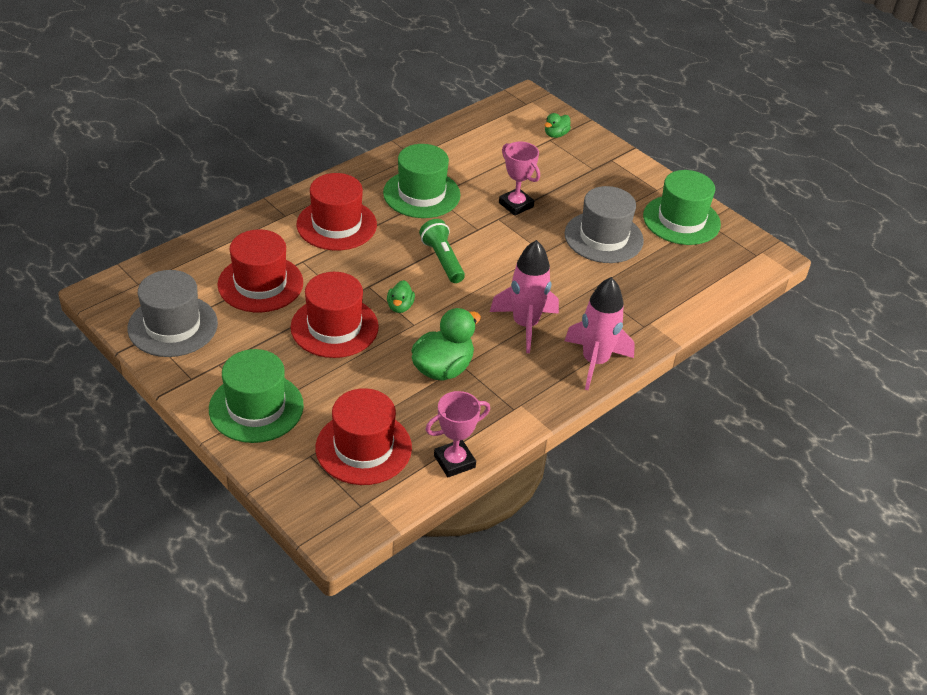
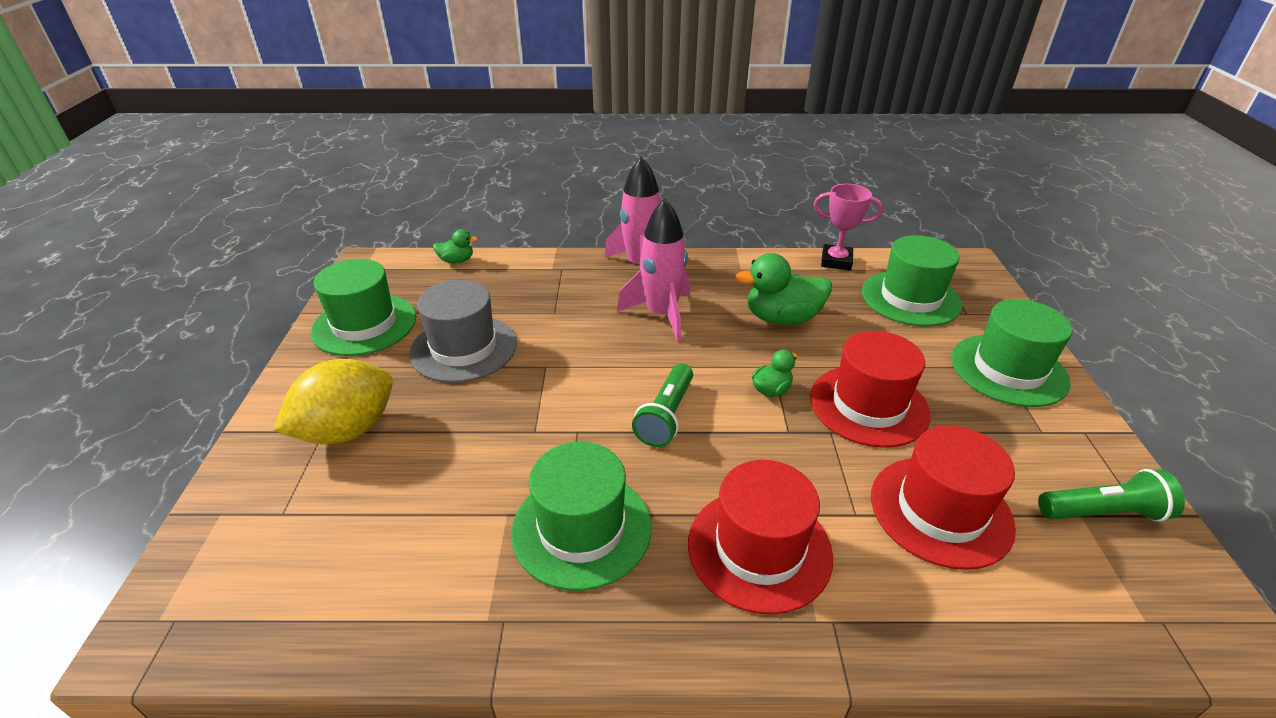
camera: 135 degrees left, 5 degrees down
(173, 326) = (1103, 512): grey hat -> green flashlight
(363, 448) = (910, 298): red hat -> green hat
(516, 205) = (488, 436): pink trophy -> none
(556, 134) = (260, 516): green duck -> green duck (457, 261)
(583, 174) = (347, 430): none -> yellow lemon

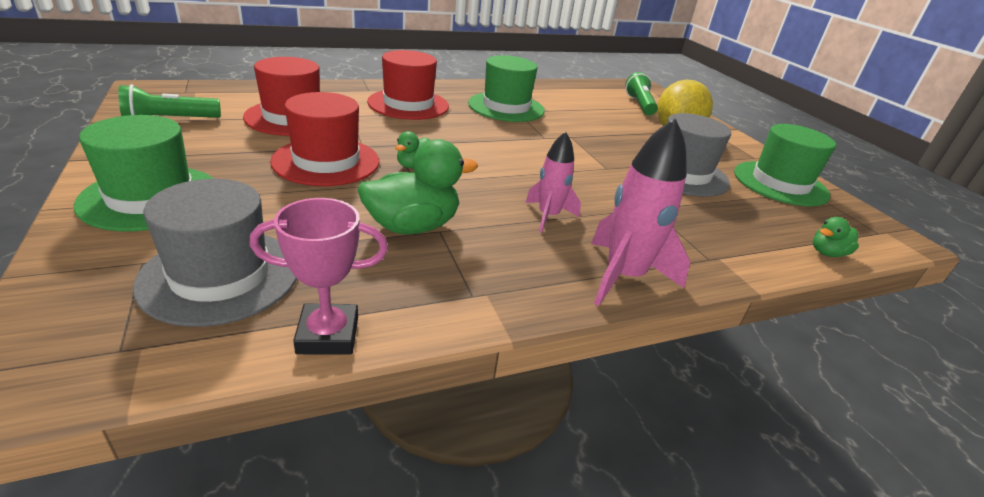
camera: 155 degrees right, 5 degrees down
(661, 315) = (548, 216): pink rocket -> pink rocket, size x0.63
(666, 416) = (490, 147): green flashlight -> green flashlight (639, 105)
(910, 298) = (220, 276): green hat -> grey hat

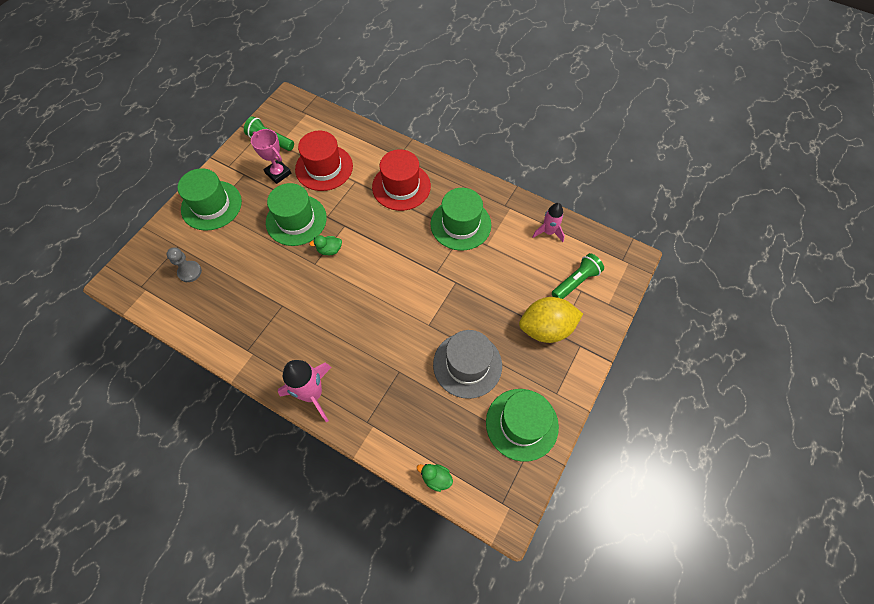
camera: 55 degrees right, 30 degrees up
(220, 276) = (190, 272): grey hat -> grey pawn
(326, 161) = (296, 220): red hat -> green hat
(328, 335) = (188, 327): pink trophy -> pink trophy (278, 173)
(412, 226) = (275, 294): green duck -> none
(548, 216) = (338, 334): pink rocket -> pink rocket (548, 232)

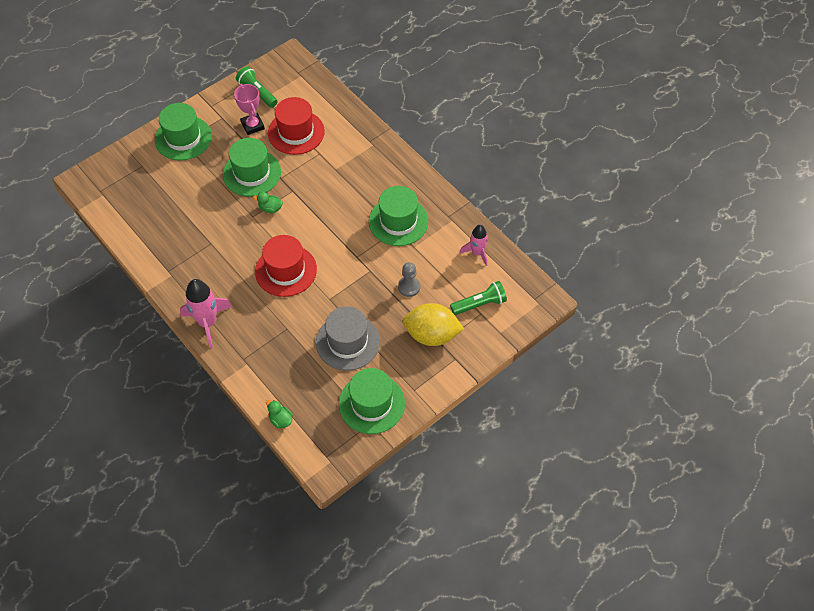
camera: 20 degrees right, 5 degrees down
(190, 272) = (144, 191): grey pawn -> grey pawn (409, 287)
(401, 186) = (359, 170): red hat -> red hat (286, 270)

